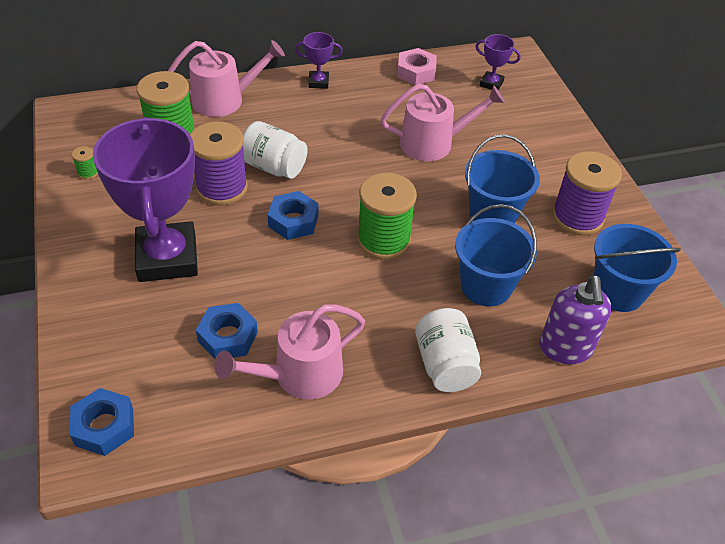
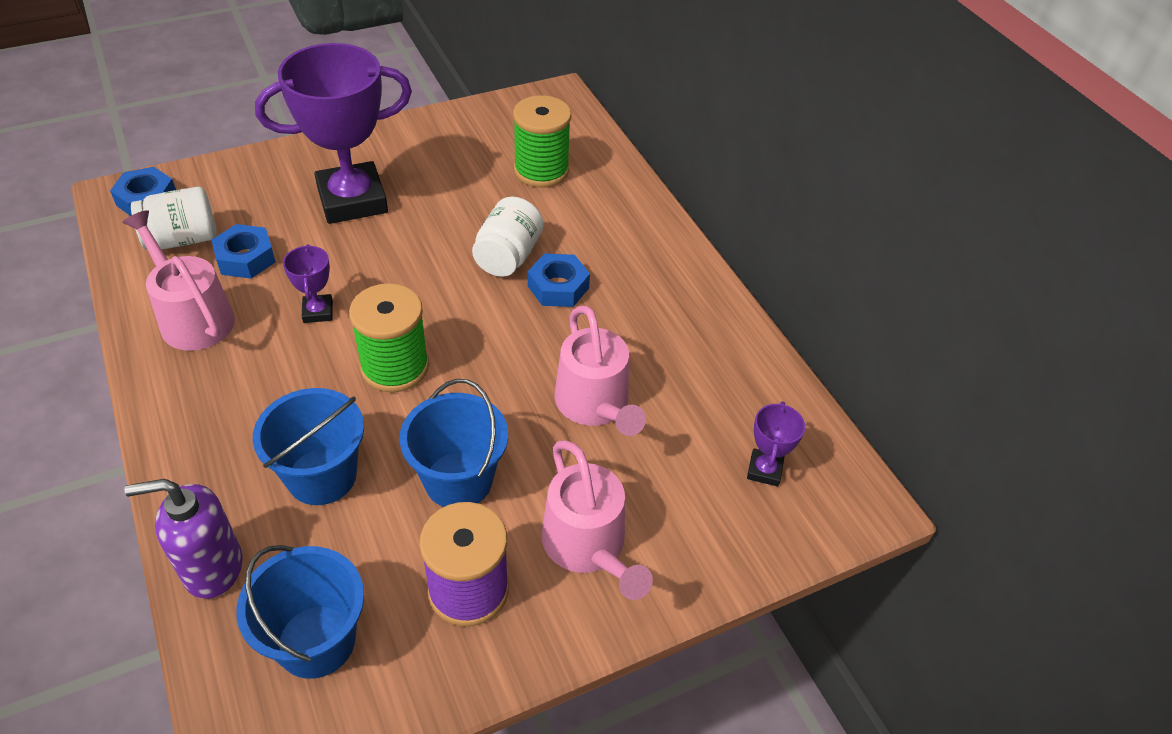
camera: 80 degrees right, 0 degrees up
(88, 172) = (468, 127): green spool -> none
(222, 188) = (463, 221): purple spool -> none
(224, 100) = (619, 199): pink watering can -> pink watering can (588, 546)
(293, 221) = (418, 284): blue nut -> blue nut (558, 287)
(318, 82) = (687, 275): purple trophy -> purple trophy (318, 312)
(416, 72) = (754, 374): pink nut -> none
(445, 364) = (196, 439): white jar -> white jar (182, 239)

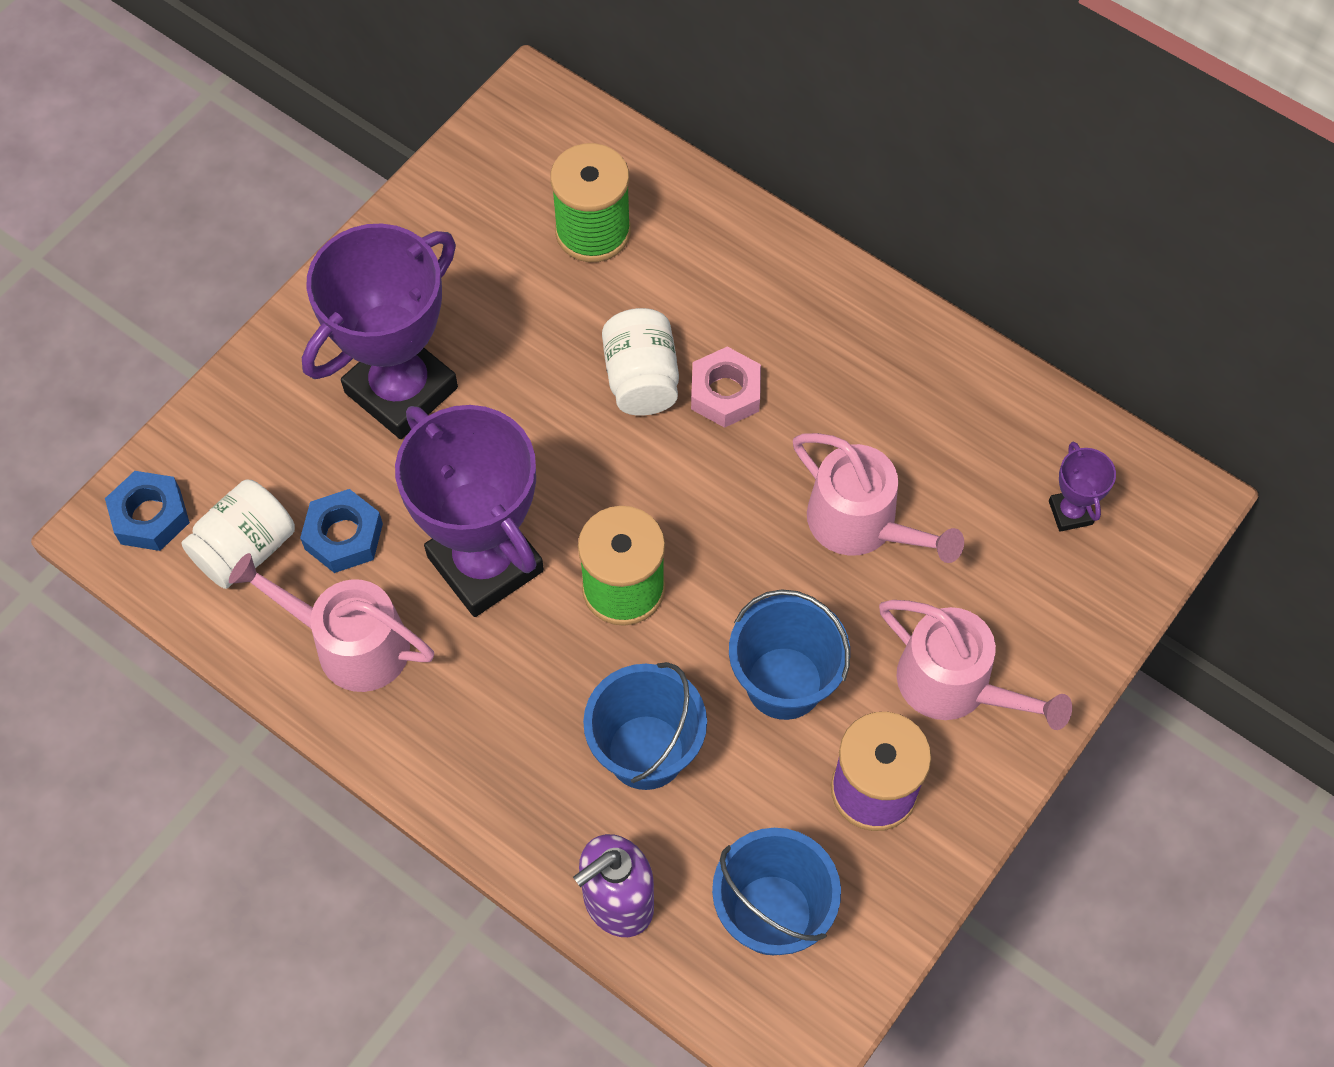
camera: 25 degrees left, 15 degrees up
(318, 312) = (485, 563): purple trophy -> purple trophy, size x2.35
(558, 287) = (725, 393): blue nut -> pink nut

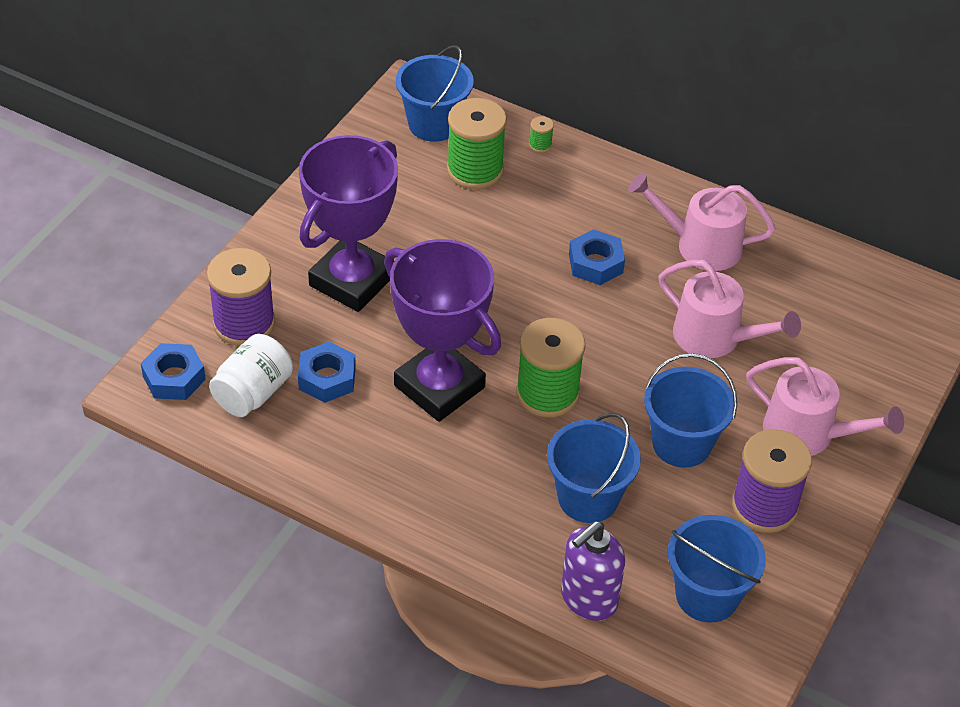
camera: 10 degrees left, 15 degrees down
(252, 442) = (244, 323): none -> purple spool
(351, 644) = (347, 448): pink watering can -> pink watering can (700, 245)
(551, 153) = (433, 124): none -> blue bucket
(641, 379) = (531, 259): white jar -> none
(687, 199) = (540, 145): none -> green spool
(725, 393) = (595, 263): pink nut -> blue nut
(1070, 512) = (865, 318): purple trophy -> none

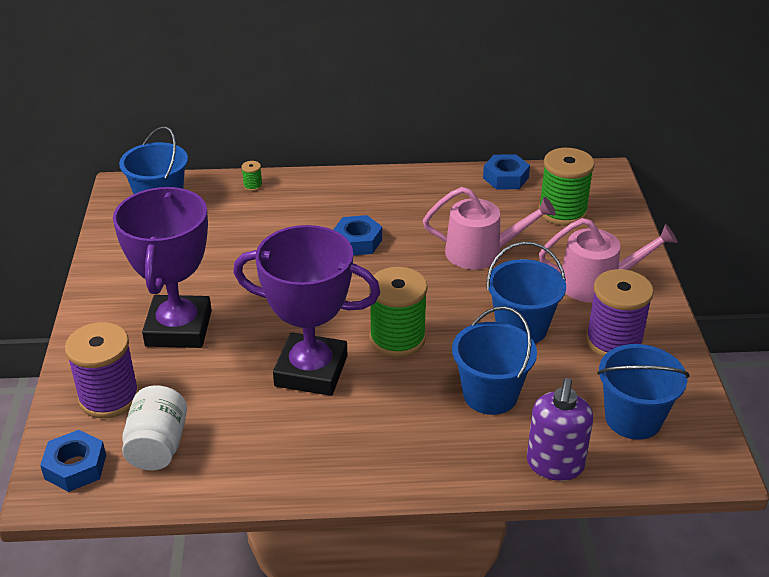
camera: 30 degrees left, 10 degrees down
(327, 378) = (214, 406): blue nut -> blue nut (505, 178)
(475, 170) = (217, 219): green spool -> green spool (562, 212)
(700, 245) = (420, 202): pink watering can -> none

